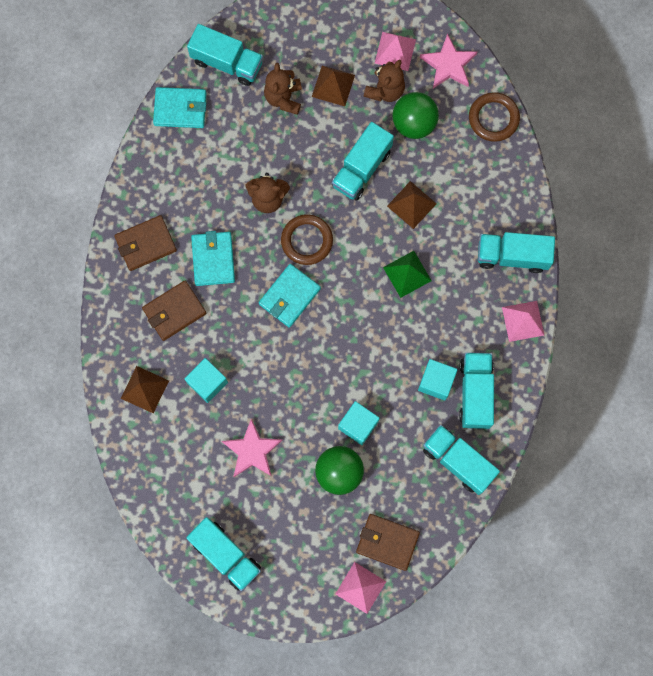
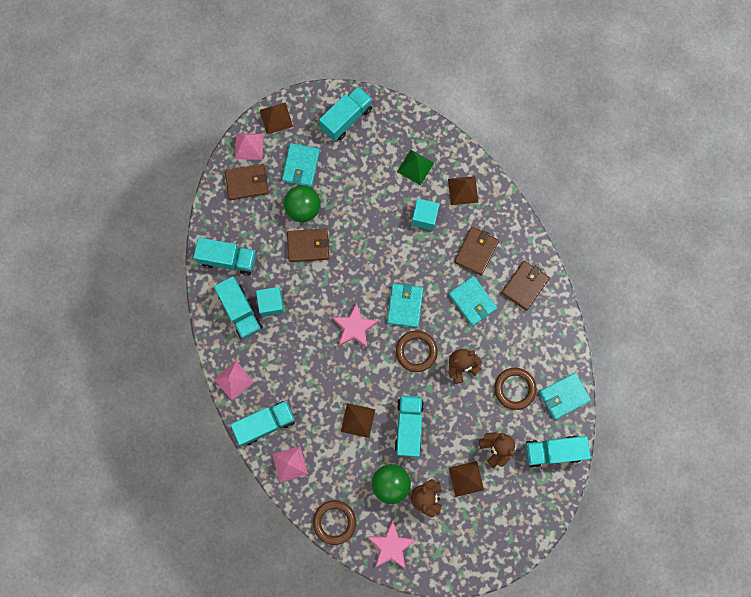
camera: 150 degrees right, 0 degrees up
(225, 555) = (346, 119): turquoise truck -> turquoise truck turned 120 degrees clockwise
(226, 144) = (514, 388): none -> brown ring
(252, 450) = (368, 191): pink star -> pink star (354, 327)
(309, 605) = (276, 118): none -> brown pyramid
(313, 526) = (301, 166): none -> turquoise wallet
(358, 425) = (308, 246): turquoise cube -> brown wallet
(395, 51) = (437, 533): pink pyramid -> pink pyramid (290, 464)
(407, 274) = (333, 368): green pyramid -> green pyramid (415, 167)

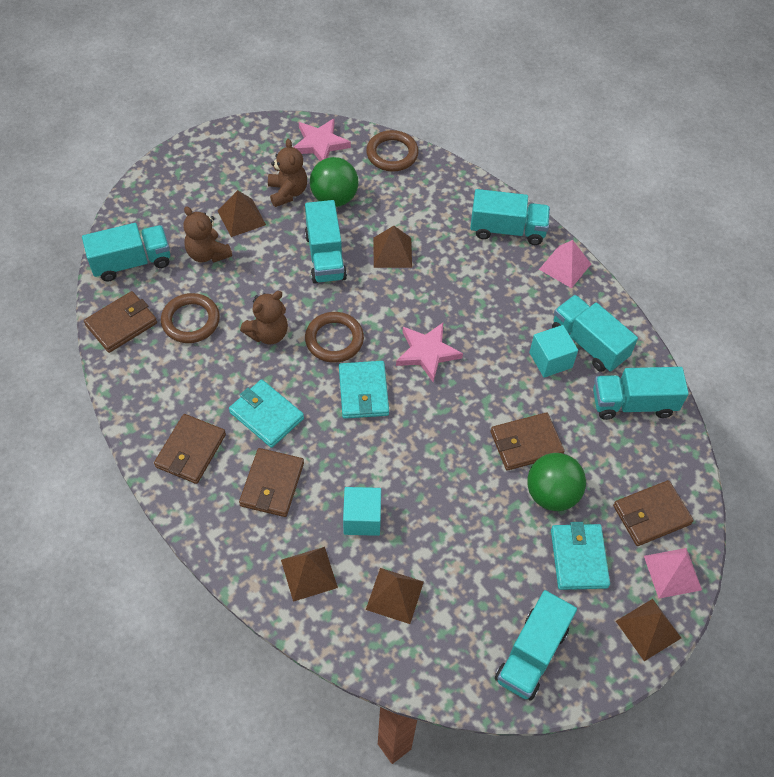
camera: 165 degrees right, 20 degrees down
(265, 423) = (507, 230): turquoise truck -> turquoise truck turned 135 degrees counterclockwise
(290, 464) = (463, 197): pink pyramid -> none
(415, 167) = (394, 595): green pyramid -> brown pyramid
(564, 396) = (121, 324): turquoise wallet -> brown wallet

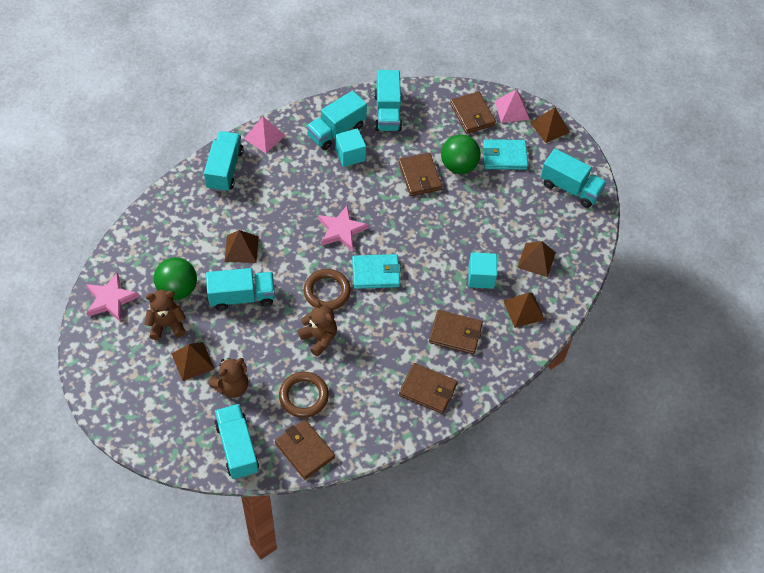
camera: 90 degrees left, 0 degrees up
(266, 415) = (396, 338): turquoise wallet -> none
(392, 154) = (130, 244): brown ring -> none

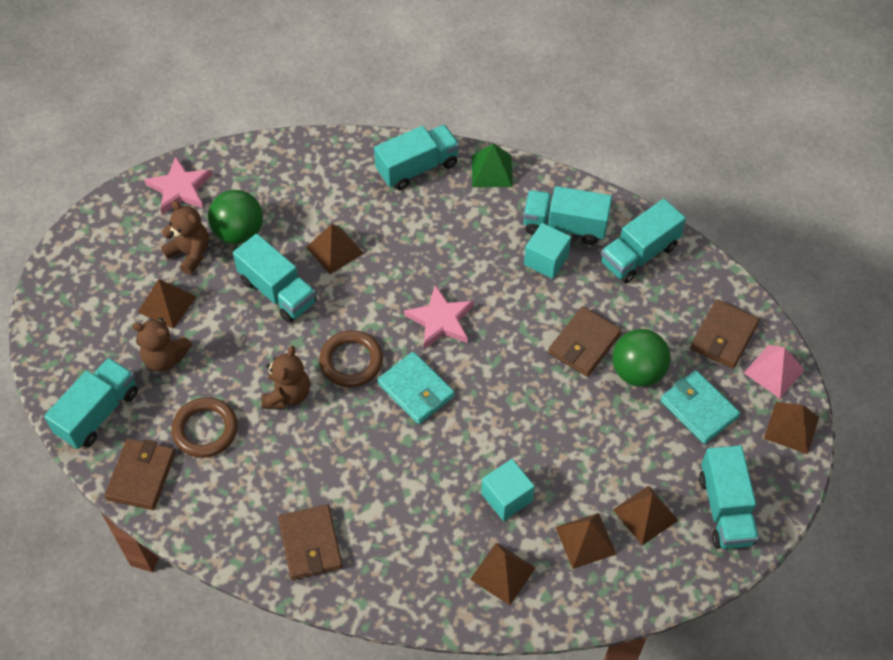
camera: 55 degrees right, 0 degrees up
(264, 136) = (492, 171): pink pyramid -> green pyramid
(455, 333) = (407, 522): brown wallet -> none
(544, 223) = (645, 515): none -> brown pyramid

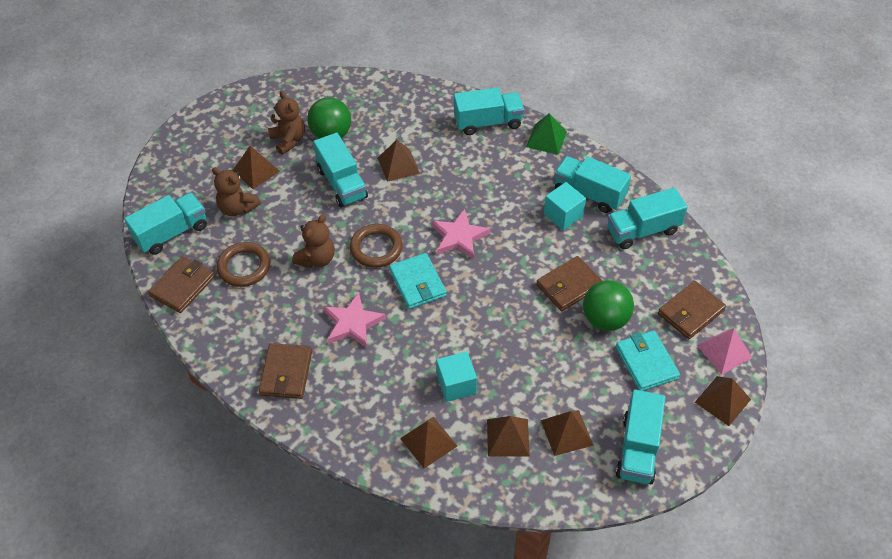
camera: 20 degrees right, 5 degrees down
(180, 189) = (301, 94): pink star -> pink star (352, 323)

